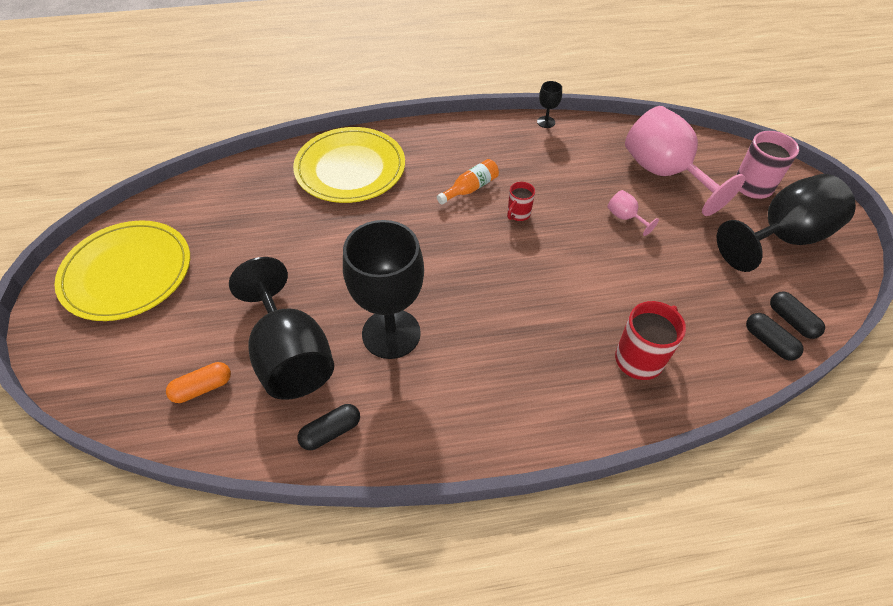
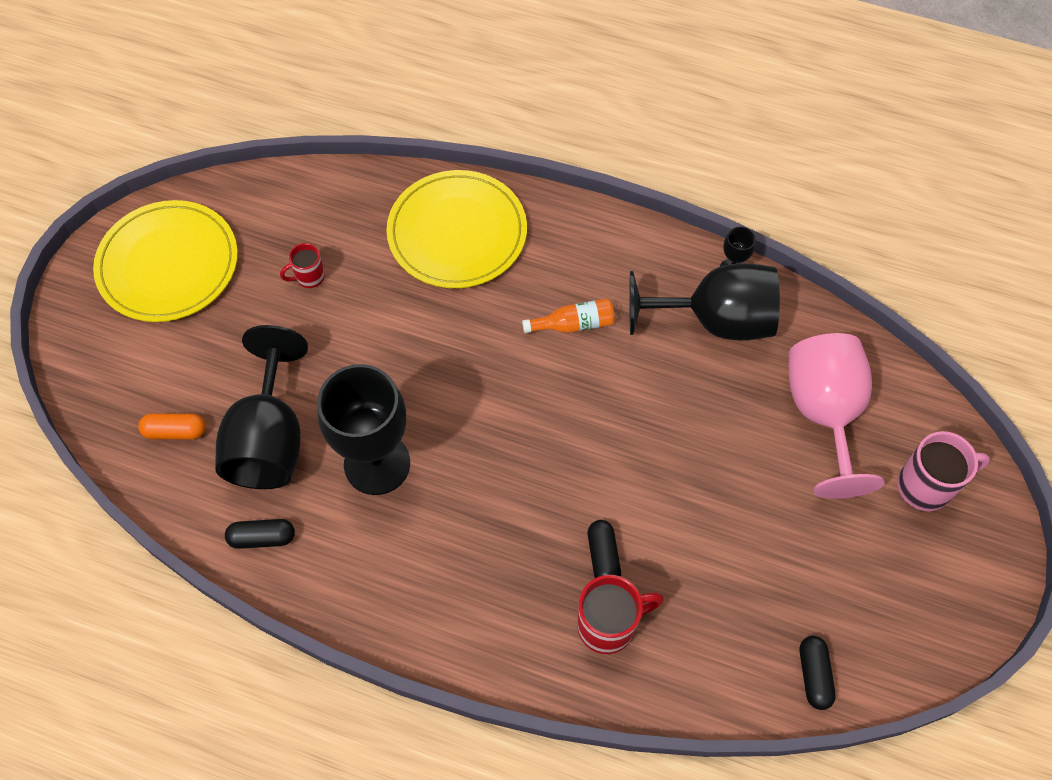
camera: 30 degrees right, 10 degrees up
(518, 214) = (604, 385): red mug -> red mug (309, 277)
(625, 218) = (726, 451): pink goblet -> none
(769, 342) = (765, 684): black capsule -> black capsule (603, 557)
(782, 238) = (897, 572): black goblet -> black goblet (715, 320)

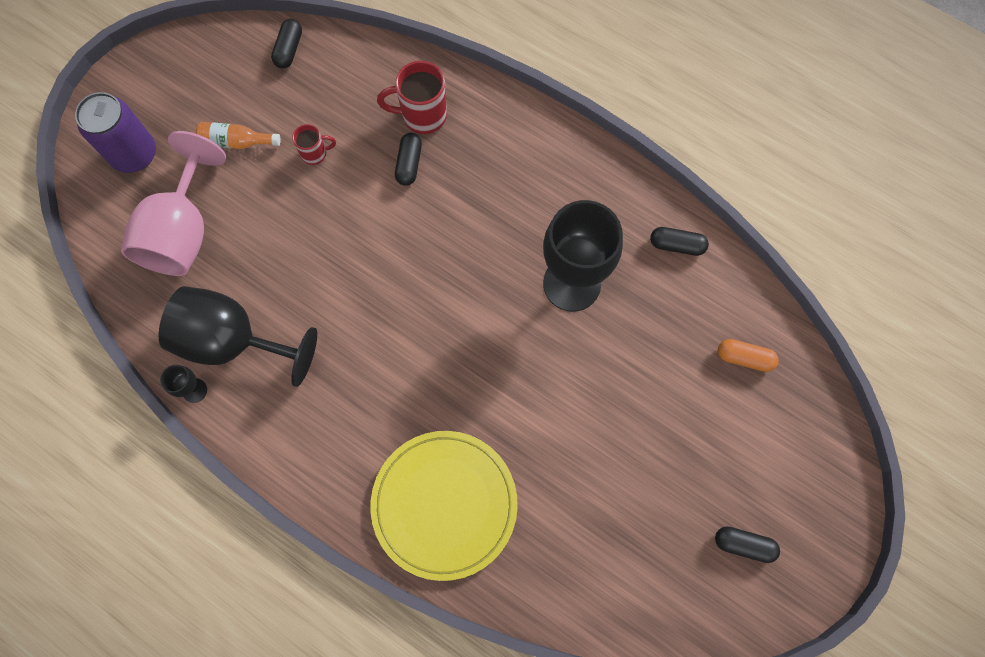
camera: 165 degrees left, 10 degrees up
(168, 264) = (743, 544): yellow plate -> black capsule
(269, 439) = (661, 329): black goblet -> none
(309, 277) = (603, 490): red mug -> red mug (315, 153)
(573, 324) = (363, 371): orange bottle -> orange bottle (236, 142)
(926, 486) = (134, 154): pink mug -> purple can

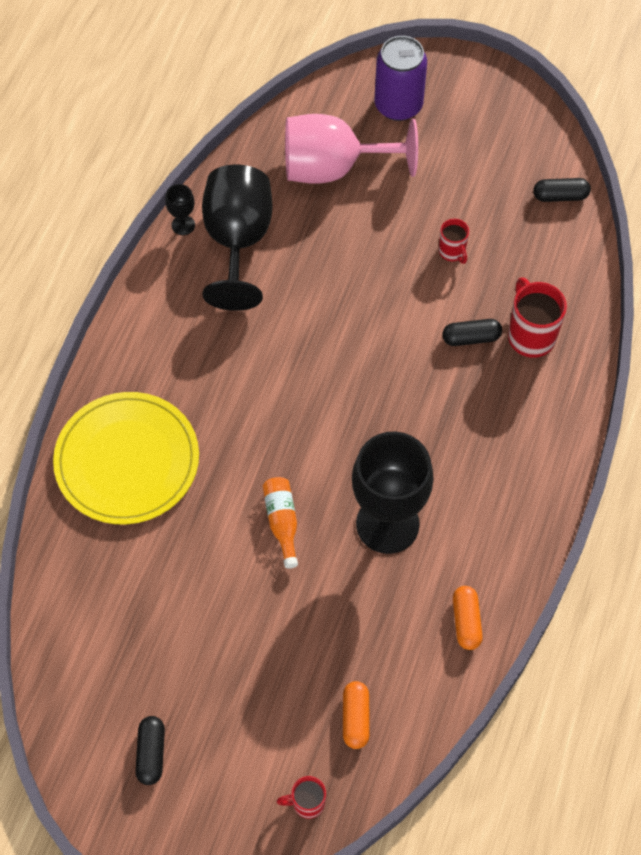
camera: 75 degrees right, 10 degrees down
(236, 142) = (441, 182): orange bottle -> orange bottle (282, 522)
(676, 245) = (466, 621): black capsule -> orange capsule
(811, 418) = (307, 803): none -> red mug

